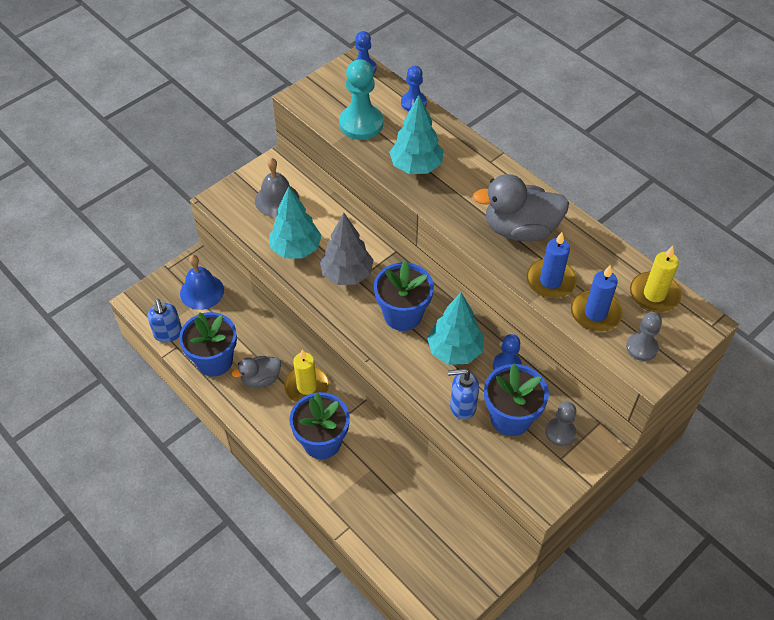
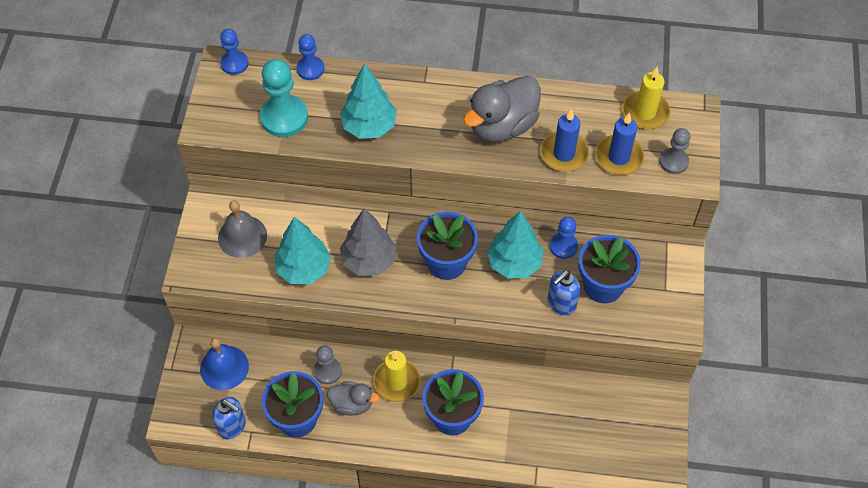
camera: 40 degrees left, 5 degrees up
(261, 379) = (352, 404): grey duck -> grey duck turned 105 degrees counterclockwise
(560, 432) = (647, 270): grey pawn -> grey pawn (327, 371)

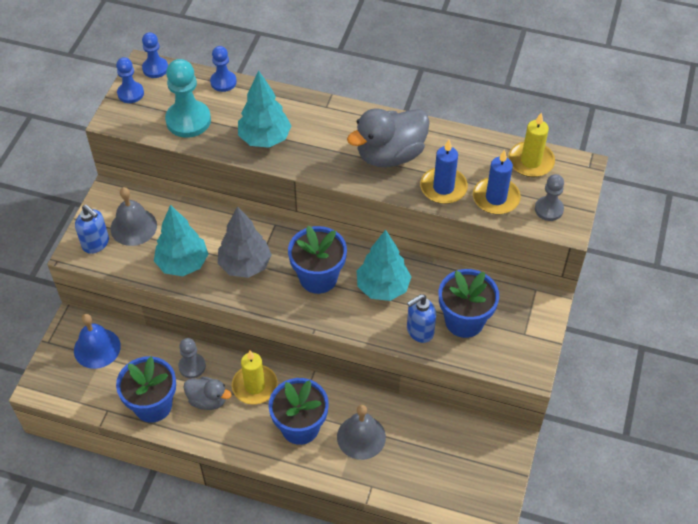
camera: 10 degrees right, 5 degrees down
(232, 426) = (91, 402): blue soap dispenser -> blue soap dispenser (96, 244)
(515, 417) = (361, 437): none -> grey bell
(563, 246) = (433, 279): blue pawn -> blue pawn (130, 93)

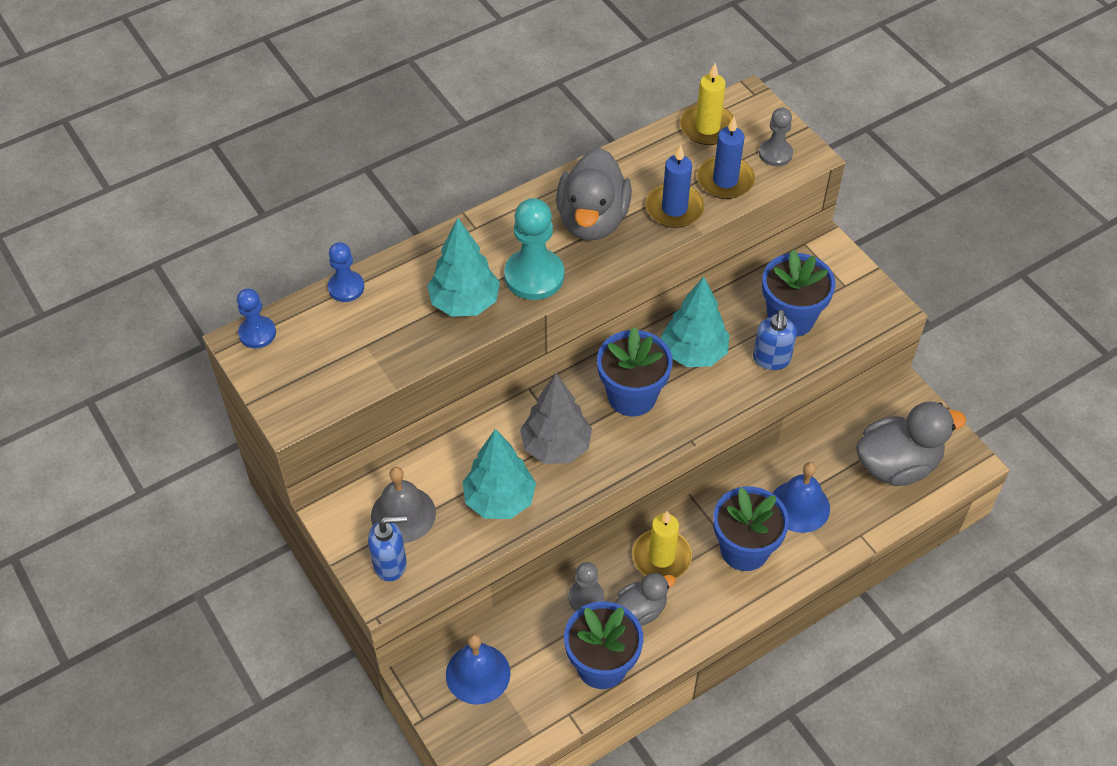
camera: 50 degrees left, 0 degrees up
(130, 93) = (269, 377): blue pawn -> none
(188, 120) = (367, 351): turquoise pawn -> turquoise pawn (534, 276)
(361, 437) = (799, 506): grey bell -> blue bell
(447, 473) = (897, 465): none -> grey duck

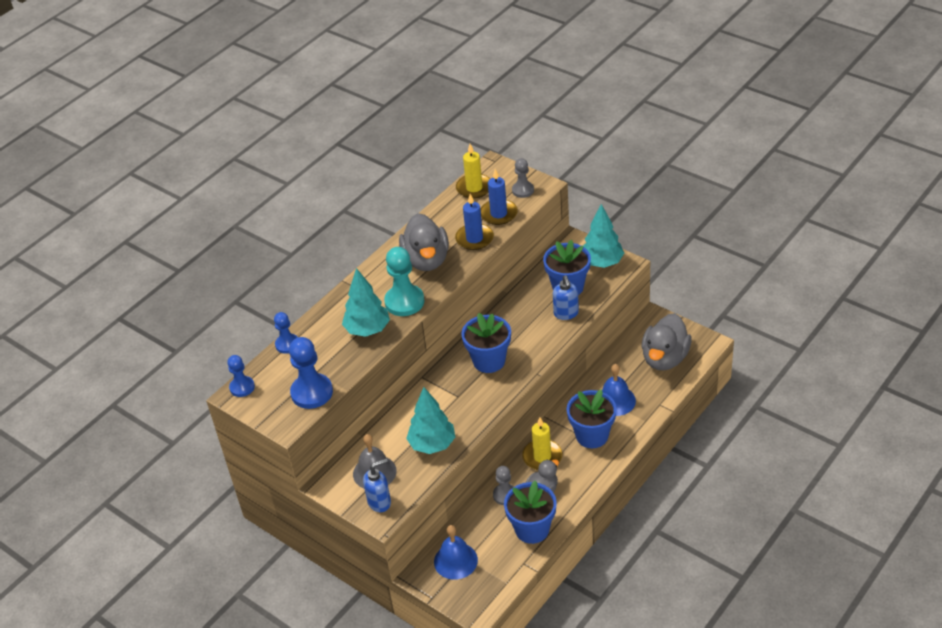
camera: 15 degrees left, 10 degrees down
(346, 375) = (312, 392): none -> blue pawn
(556, 447) = (454, 404): grey tree -> none
(694, 353) = (517, 325): turquoise tree -> turquoise tree (602, 263)
(897, 465) = (665, 358): grey duck -> grey duck turned 150 degrees clockwise

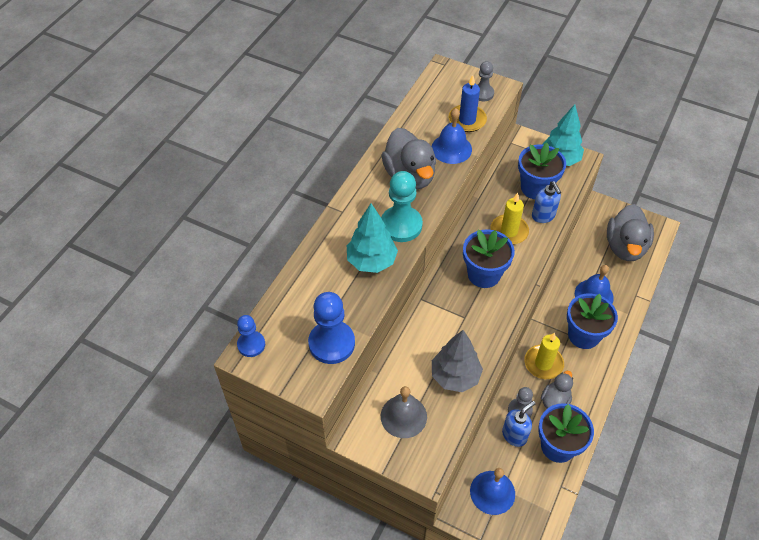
camera: 15 degrees left, 10 degrees up
(287, 344) = (288, 287): blue pawn -> none
(379, 502) = (419, 452): blue soap dispenser -> blue soap dispenser (514, 435)
(432, 444) = (455, 376): turquoise tree -> grey tree
(474, 188) = (433, 94): yellow candle -> yellow candle (509, 231)
(474, 238) = (451, 148): blue candle -> blue bell

